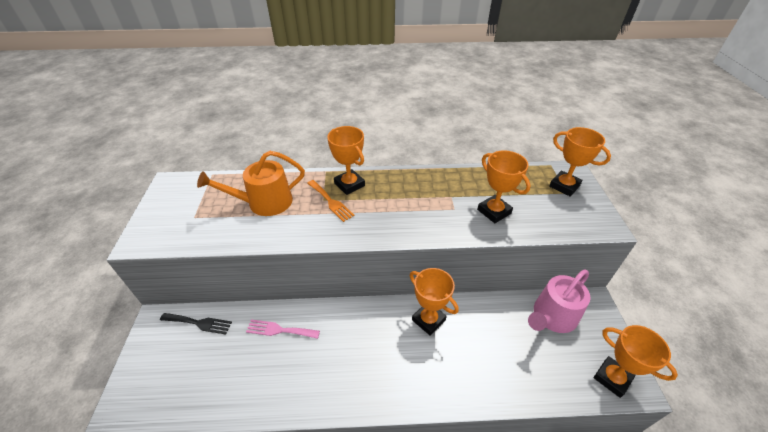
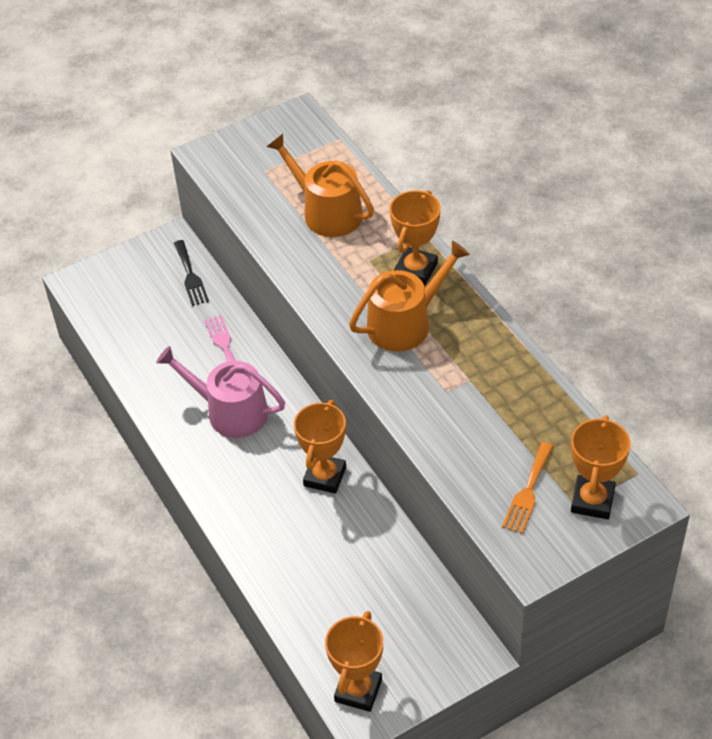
camera: 65 degrees right, 5 degrees up
(330, 201) = (371, 268): orange fork -> orange fork (528, 491)
(387, 205) = (405, 323): none -> orange watering can
(494, 211) = (471, 434): orange trophy -> none
(552, 317) = (415, 607): pink watering can -> pink watering can (230, 411)

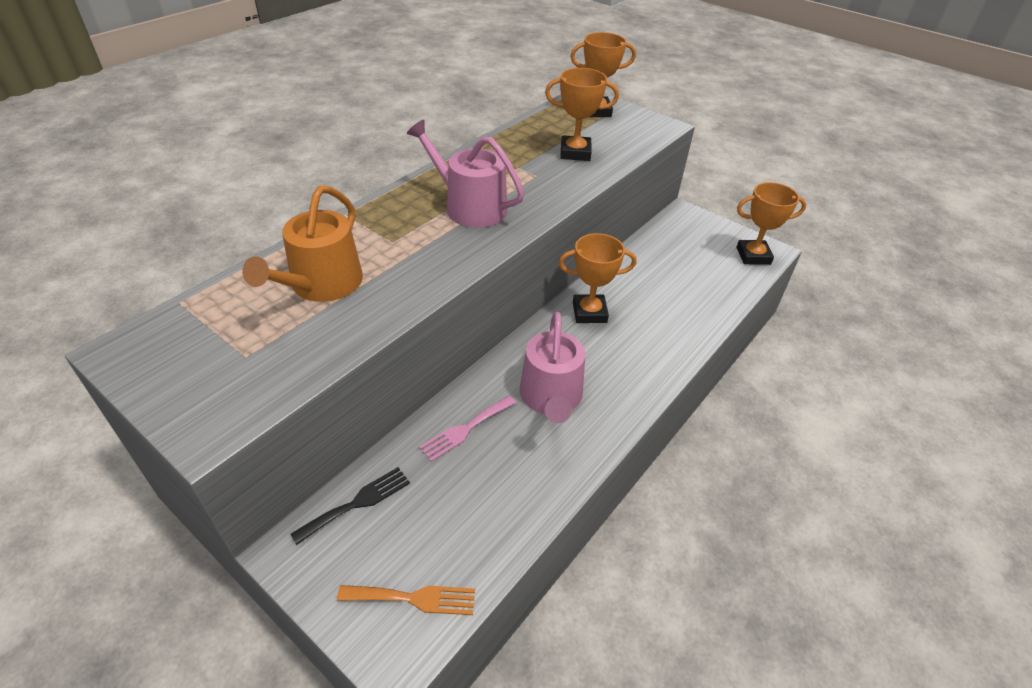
camera: 115 degrees left, 5 degrees down
(405, 323) = (469, 206): orange watering can -> pink watering can
(416, 270) = (397, 211): orange trophy -> orange trophy (575, 152)
(528, 491) = (606, 133): orange fork -> orange fork (412, 598)

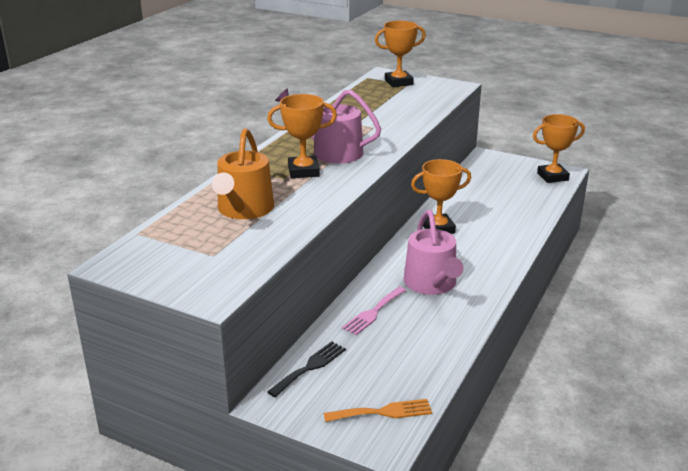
camera: 10 degrees left, 15 degrees down
(575, 152) = (396, 110): orange trophy -> orange trophy (303, 171)

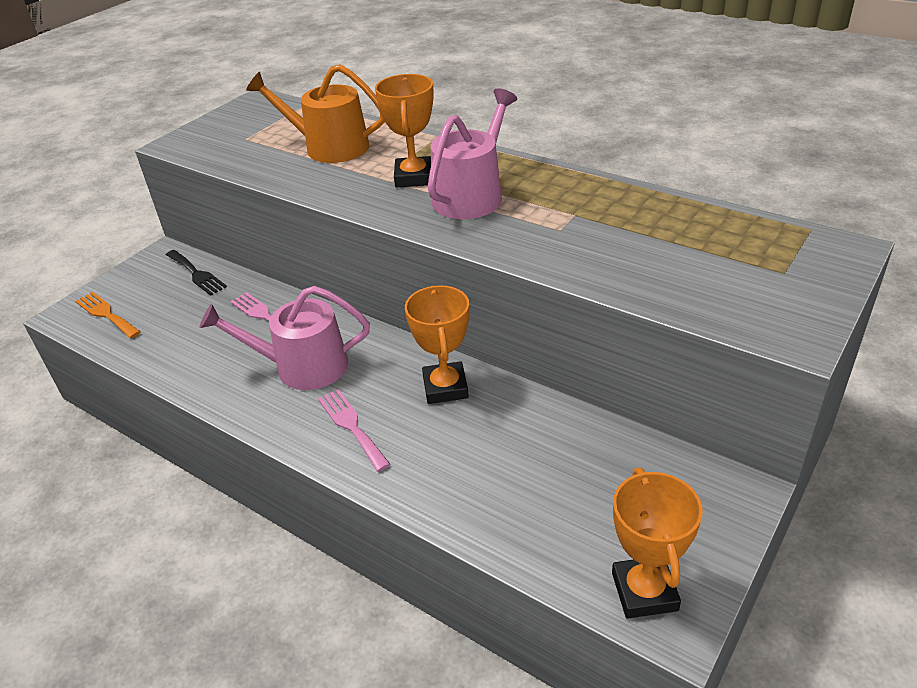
camera: 100 degrees right, 10 degrees up
(382, 412) = (107, 314): orange fork -> orange fork turned 135 degrees clockwise
(398, 82) = (794, 263): orange trophy -> none
(484, 256) = (352, 427): none -> pink fork

